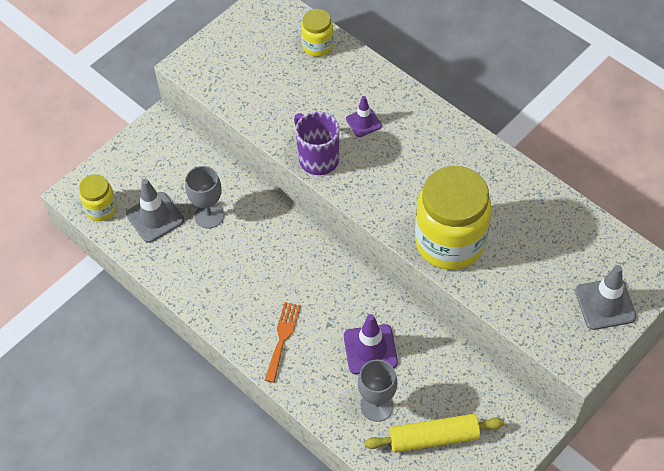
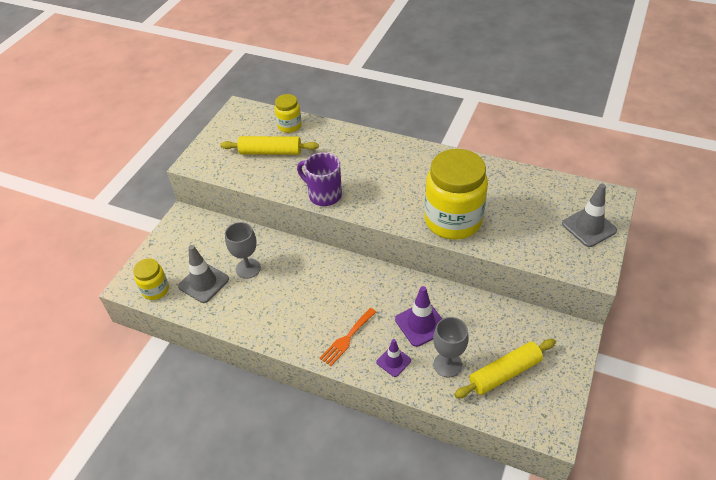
camera: 20 degrees left, 10 degrees down
(280, 77) = (270, 152): none -> yellow rolling pin
(282, 338) = (347, 338): orange fork -> orange fork turned 135 degrees counterclockwise
(363, 122) = (347, 163): purple traffic cone -> purple traffic cone (393, 361)

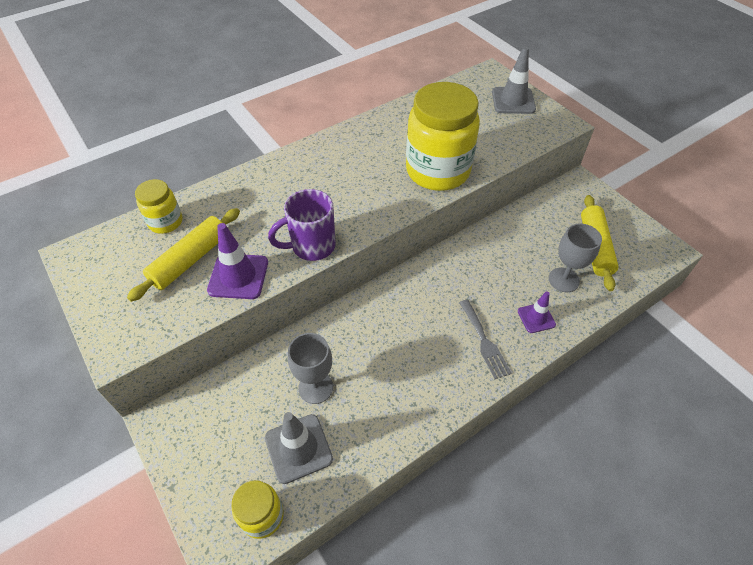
camera: 60 degrees left, 5 degrees up
(347, 338) = (484, 341): orange fork -> grey fork
(421, 324) = (505, 274): purple traffic cone -> purple traffic cone (238, 276)

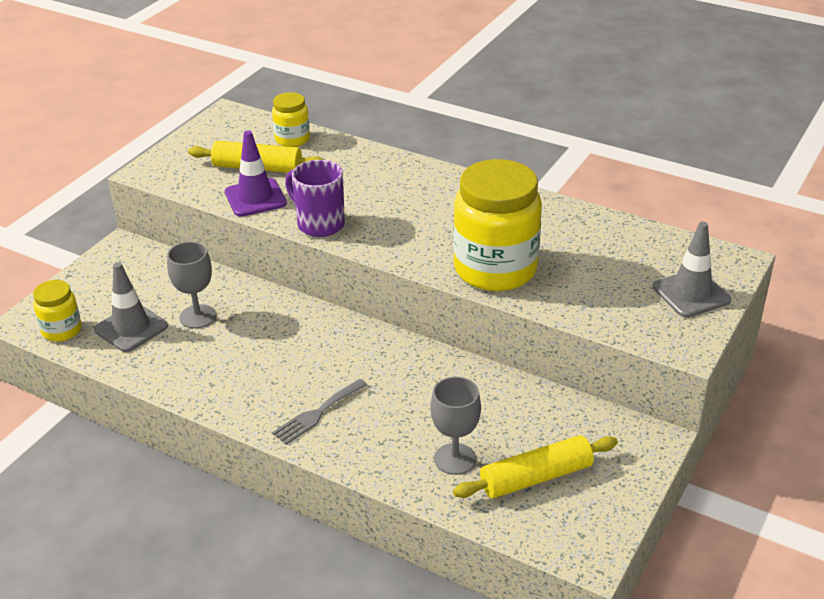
camera: 65 degrees right, 15 degrees down
(536, 318) = (377, 447): purple traffic cone -> none

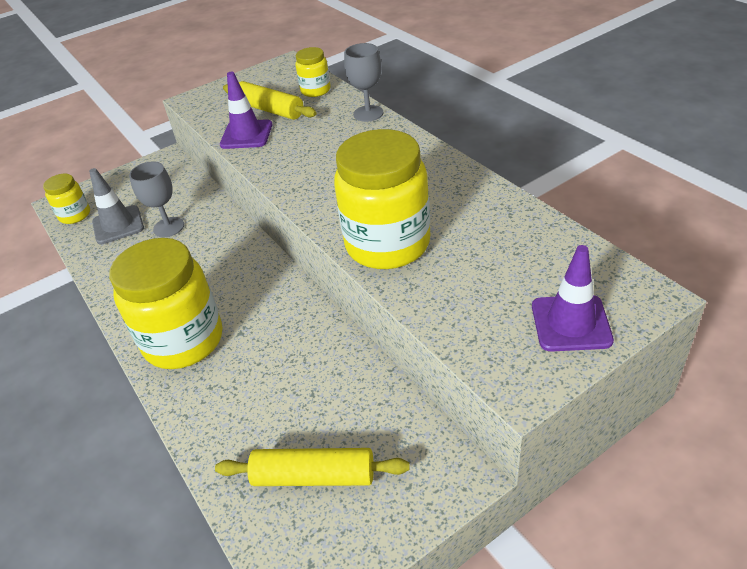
camera: 30 degrees right, 5 degrees up
(317, 413) = (184, 341): grey fork -> yellow jar
(319, 224) = (275, 167): purple mug -> none
(455, 459) = (257, 427): grey goblet -> grey goblet (368, 113)
(691, 294) = (571, 323): grey traffic cone -> purple traffic cone

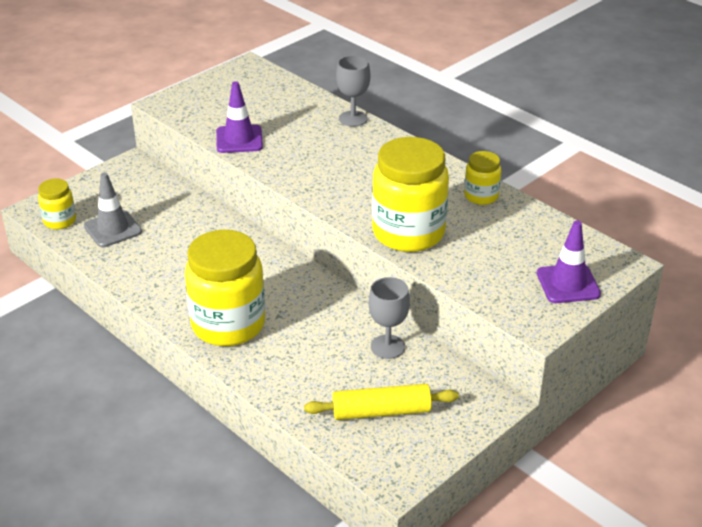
camera: 15 degrees left, 5 degrees down
(168, 227) = (168, 229): grey goblet -> grey goblet (387, 347)
(270, 110) = (252, 114): yellow rolling pin -> none
(315, 90) = (292, 95): yellow jar -> yellow jar (481, 196)

